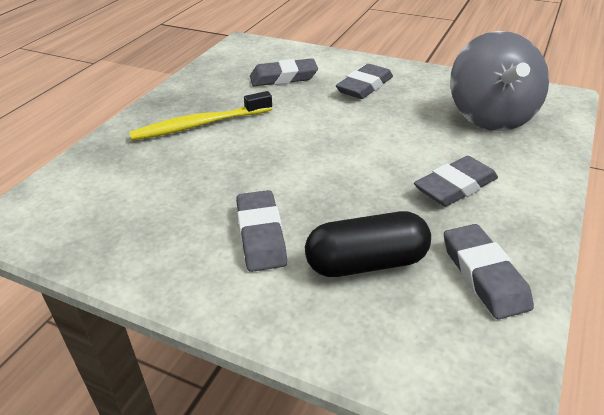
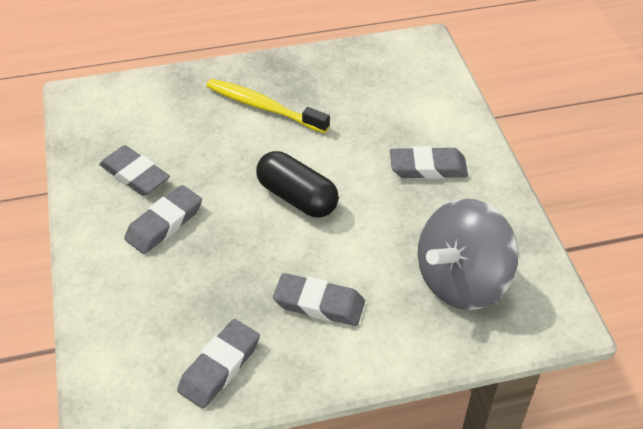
camera: 50 degrees right, 10 degrees up
(283, 78) = (387, 108): grey eraser -> grey eraser (135, 175)
(366, 263) = (180, 295): black capsule -> black capsule (297, 197)

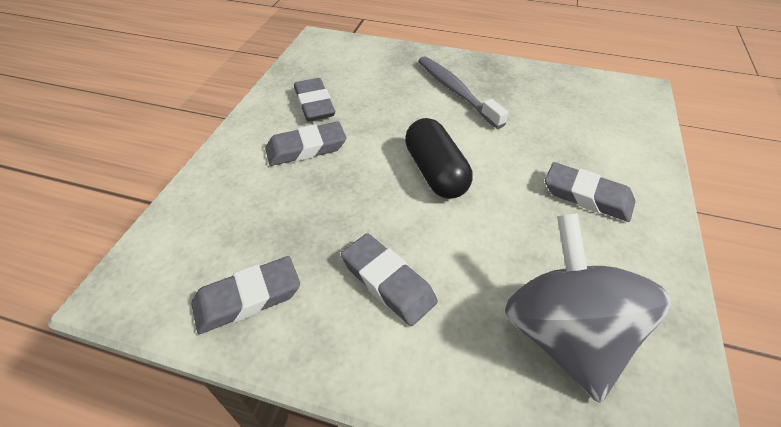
camera: 30 degrees right, 0 degrees up
(264, 107) = (456, 92): yellow toothbrush -> grey toothbrush
(461, 281) = (564, 334): grey spinning top -> grey spinning top turned 90 degrees clockwise

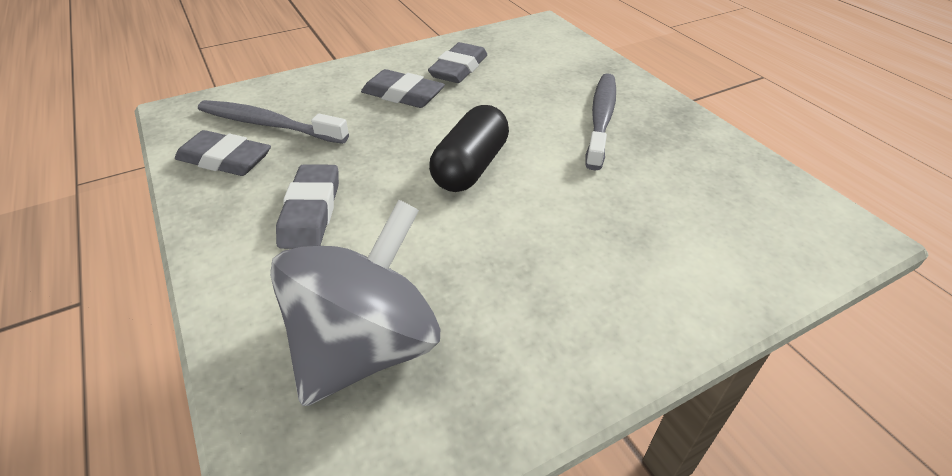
camera: 45 degrees right, 5 degrees down
(236, 242) = (269, 125): none -> grey toothbrush
(587, 196) = (581, 275): grey eraser -> none

